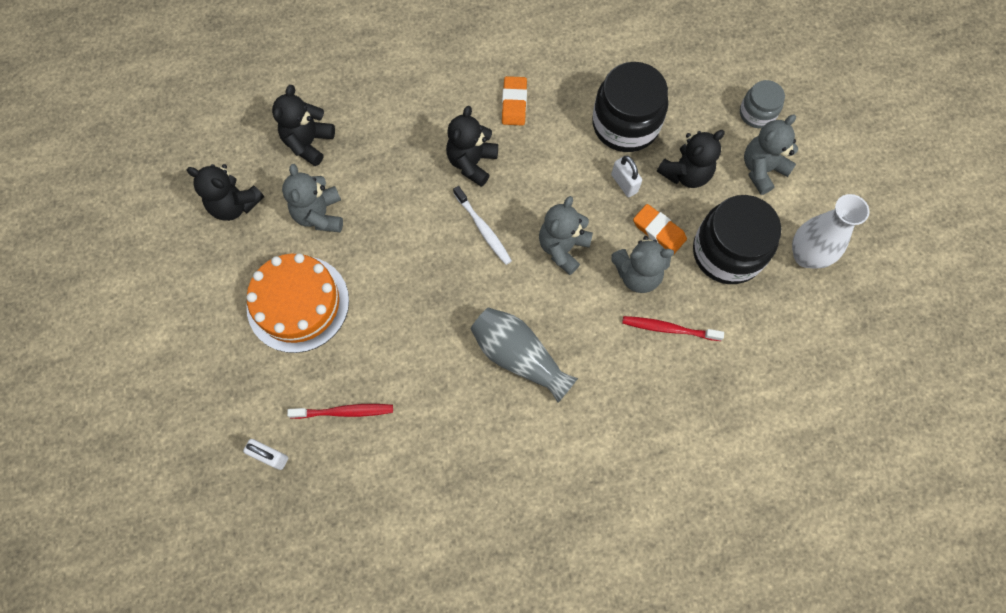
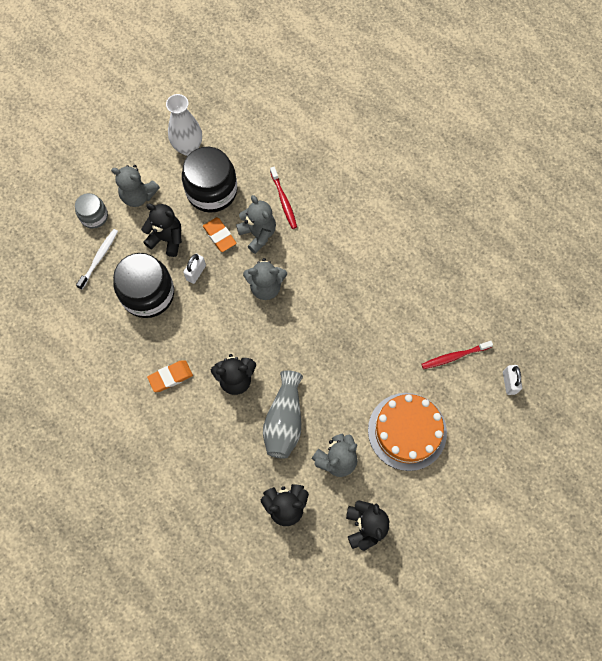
camera: 120 degrees left, 0 degrees up
(344, 412) = (454, 356): red toothbrush -> red toothbrush turned 75 degrees counterclockwise
(483, 229) = (282, 343): white toothbrush -> white toothbrush (99, 258)
(519, 357) = (355, 274): grey vase -> grey vase (284, 421)
(659, 231) = (219, 236): orange eraser -> orange eraser turned 45 degrees counterclockwise

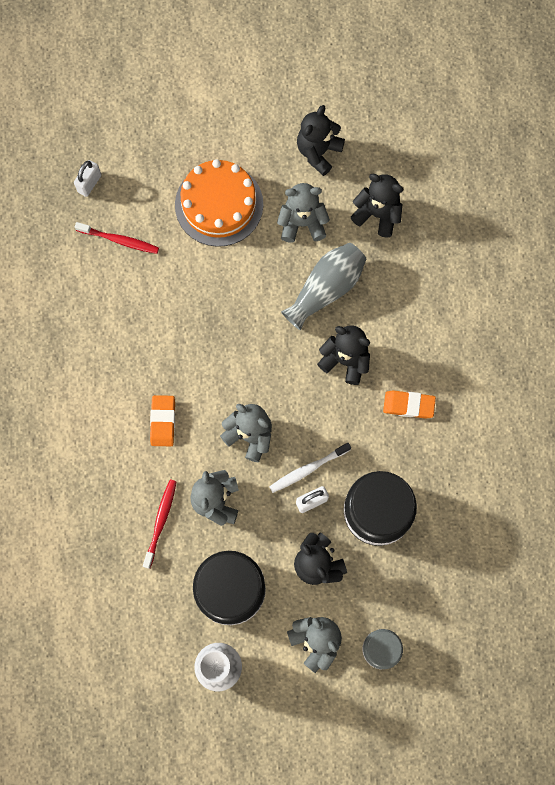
camera: 145 degrees left, 5 degrees up
(99, 258) = (405, 591): white toothbrush -> white toothbrush (308, 469)
(219, 236) = (258, 527): orange eraser -> orange eraser (163, 421)

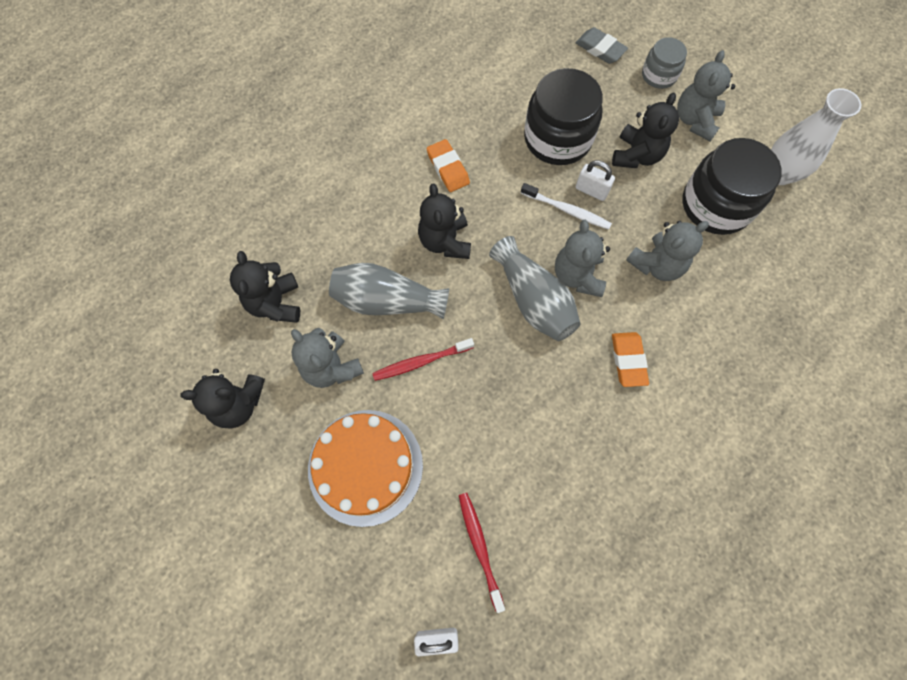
camera: 125 degrees left, 5 degrees down
(160, 522) = (715, 298): red toothbrush -> red toothbrush (421, 361)
(163, 421) = (628, 360): orange eraser -> orange eraser turned 60 degrees counterclockwise
(254, 390) = (533, 300): none -> grey vase
(444, 620) = (600, 49): none -> grey eraser

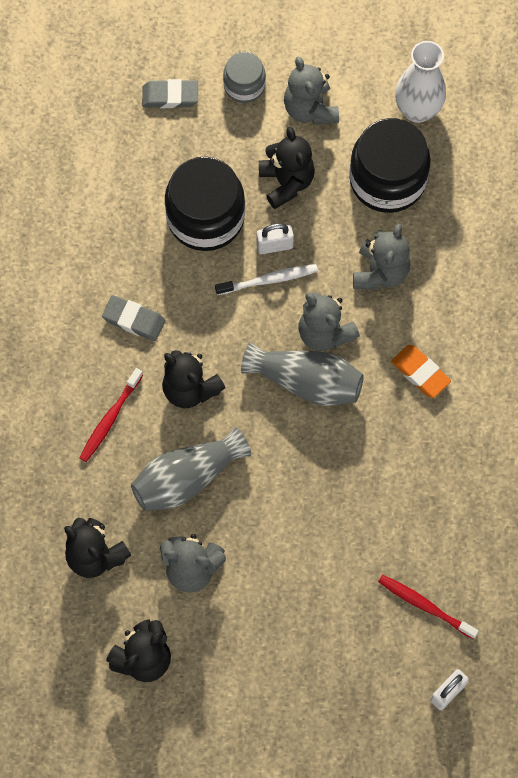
camera: 40 degrees left, 0 degrees up
(365, 466) = (289, 620): orange cake -> none
(421, 361) = (260, 505): red toothbrush -> red toothbrush (110, 418)
(448, 168) = (134, 320): orange eraser -> grey eraser

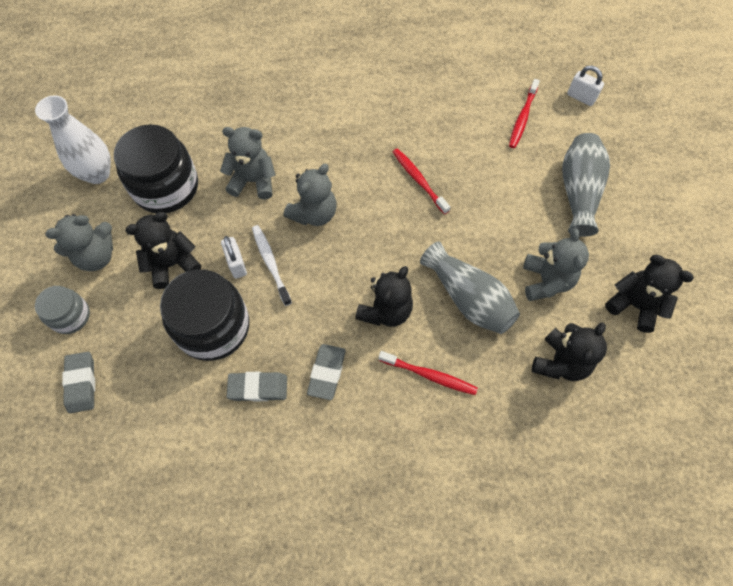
camera: 100 degrees left, 5 degrees down
(132, 254) = (258, 388): none -> grey eraser
(306, 382) = (361, 220): grey vase -> grey vase (578, 191)
(350, 457) = (419, 180): none -> red toothbrush
(420, 373) = (337, 143): orange eraser -> none

